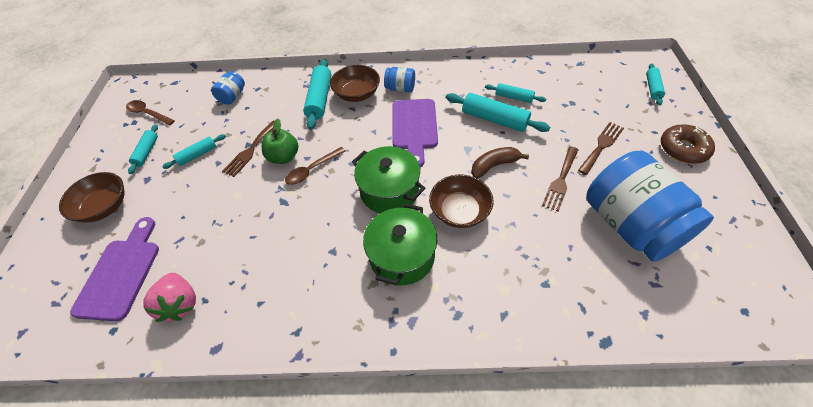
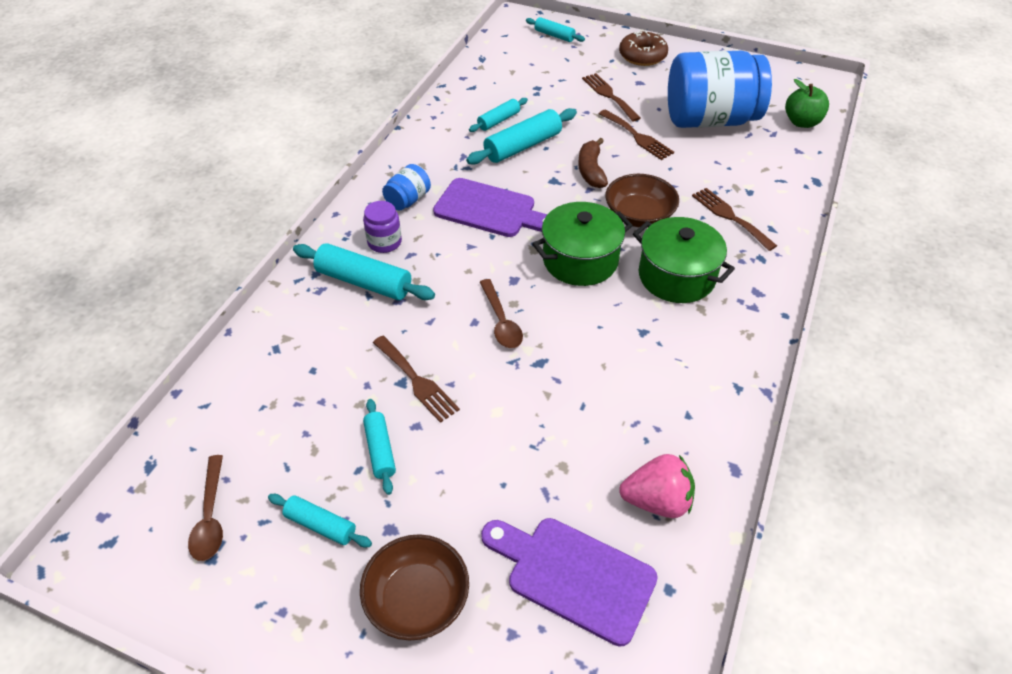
camera: 70 degrees left, 5 degrees down
(148, 113) = (210, 517): brown spoon -> brown spoon turned 60 degrees counterclockwise
(232, 96) = (268, 384): blue jar -> none
(284, 157) = (457, 345): green apple -> green apple (802, 122)
(357, 94) = (384, 242): brown bowl -> purple jar
(499, 276) = (730, 217): none -> brown fork

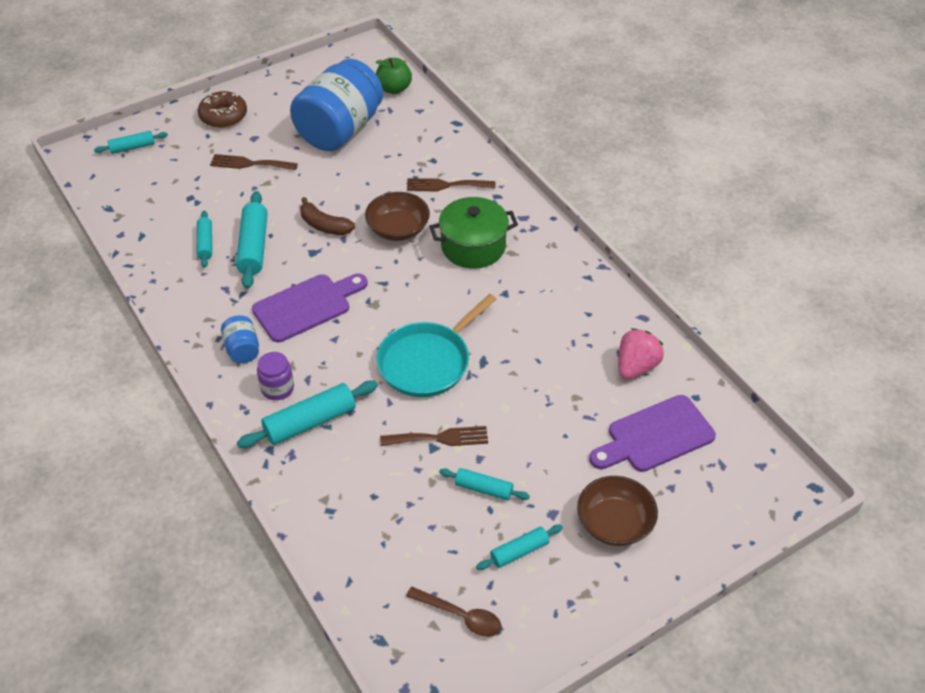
camera: 55 degrees left, 0 degrees up
(501, 321) = (427, 362): brown spoon -> turquoise pan
(580, 260) = (410, 286): green pot -> none
(637, 136) = (315, 178): brown fork -> none

